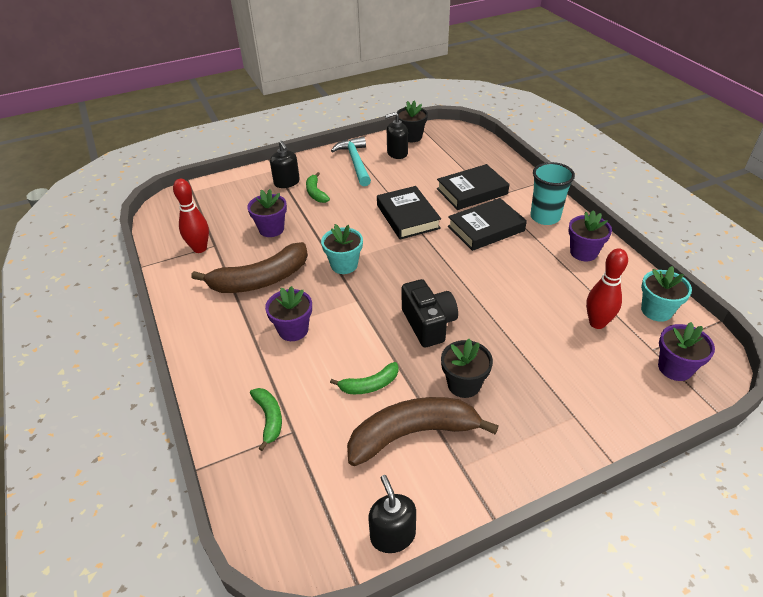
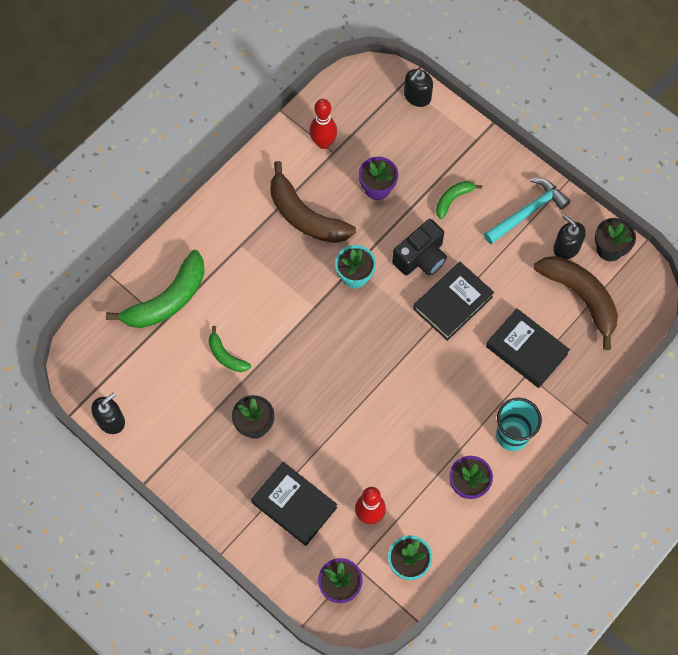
camera: 65 degrees right, 25 degrees up
(269, 418) = (167, 300): green banana -> green banana, size x1.97
(287, 182) = (458, 163): black soap dispenser -> black soap dispenser (417, 96)
(293, 330) = (258, 273): purple flower pot -> none
(412, 434) = (193, 404): brown banana -> brown banana (580, 297)
(428, 324) = (310, 376): black camera -> black camera (421, 257)
(486, 228) = (466, 383): black book -> black book (294, 505)

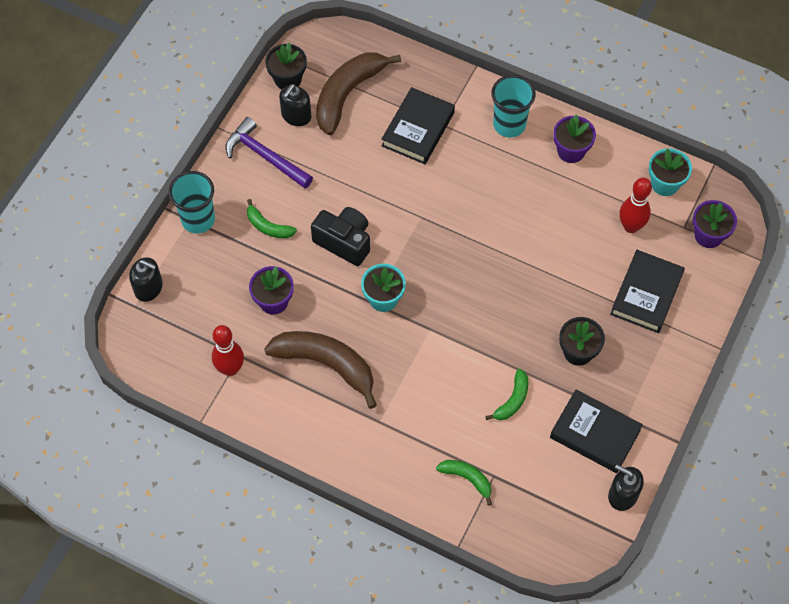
camera: 105 degrees left, 5 degrees down
(167, 300) = (467, 478): green banana -> green banana, size x0.51
(305, 216) = (326, 364): brown banana -> brown banana turned 90 degrees counterclockwise
(453, 303) = (387, 202): black book -> black book (595, 434)
(474, 145) = (198, 219): none -> turquoise cup
(527, 212) = (265, 156): turquoise hammer -> purple hammer

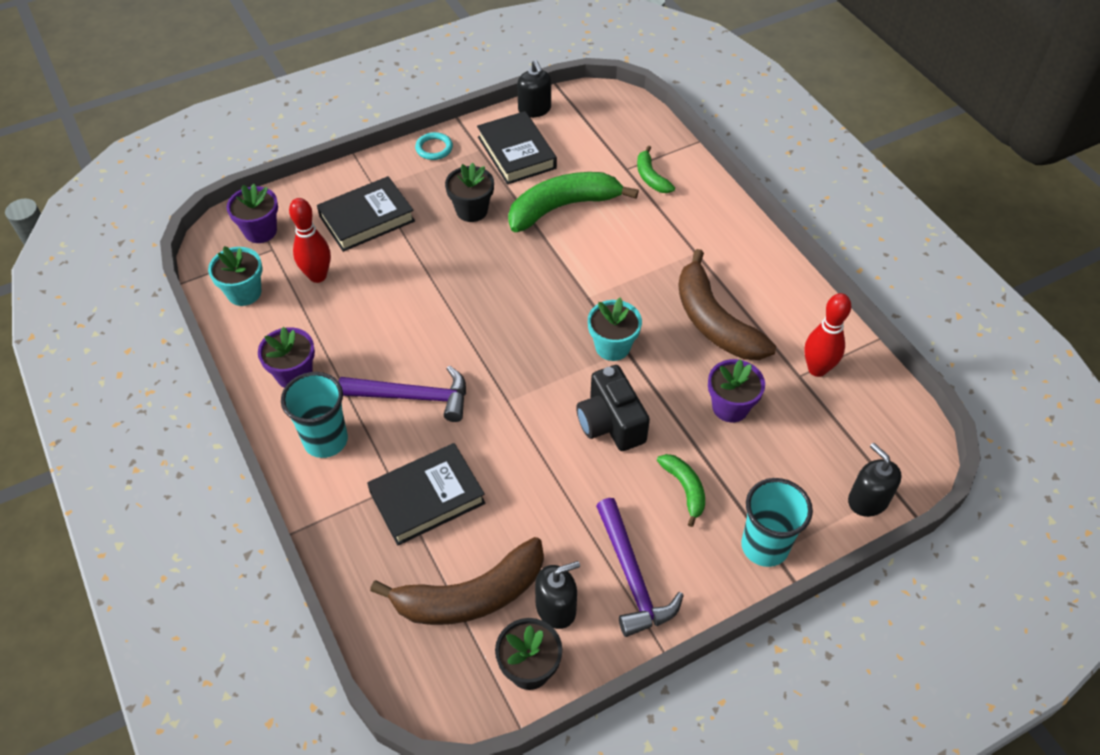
camera: 145 degrees left, 10 degrees down
(483, 183) = (413, 397): none -> purple hammer
(512, 400) = (563, 207): green banana -> green banana, size x1.97
(663, 394) = (434, 148): none -> turquoise ring

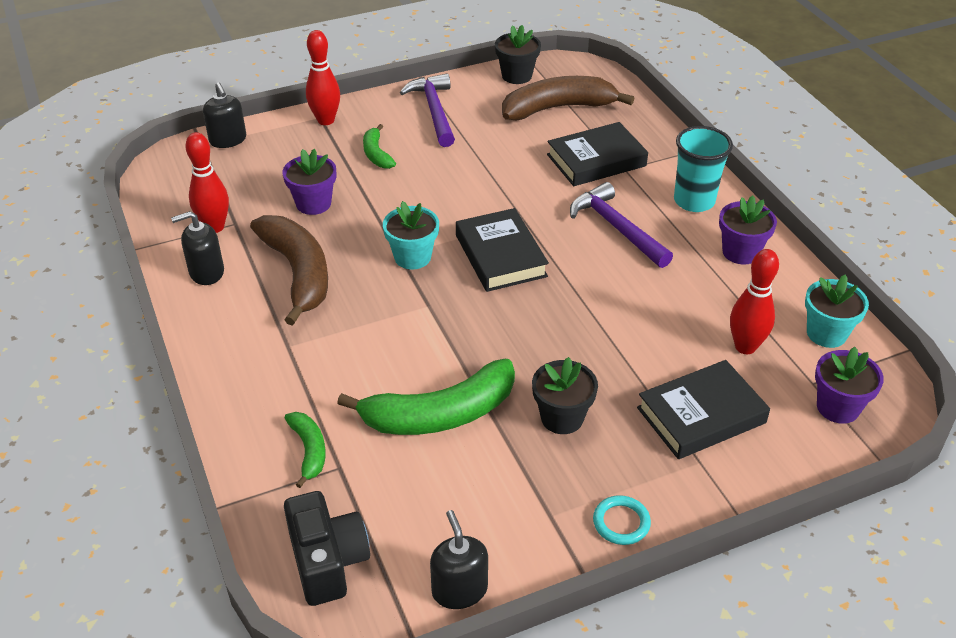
camera: 175 degrees left, 10 degrees down
(413, 397) = (616, 228): purple hammer -> purple hammer turned 45 degrees clockwise
(516, 153) = (495, 505): black book -> black book (500, 256)
(556, 608) = (494, 100): black soap dispenser -> black soap dispenser (206, 272)
(610, 423) = (429, 198): black camera -> black camera (328, 561)
(764, 546) = (326, 120): turquoise cup -> red bowling pin

